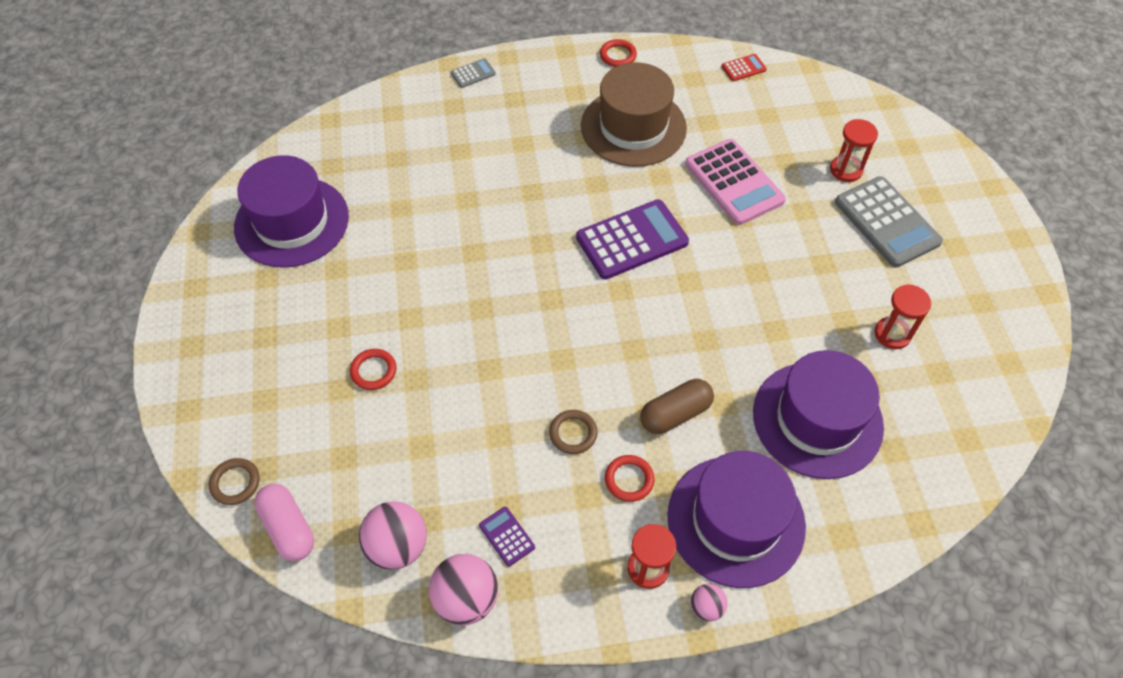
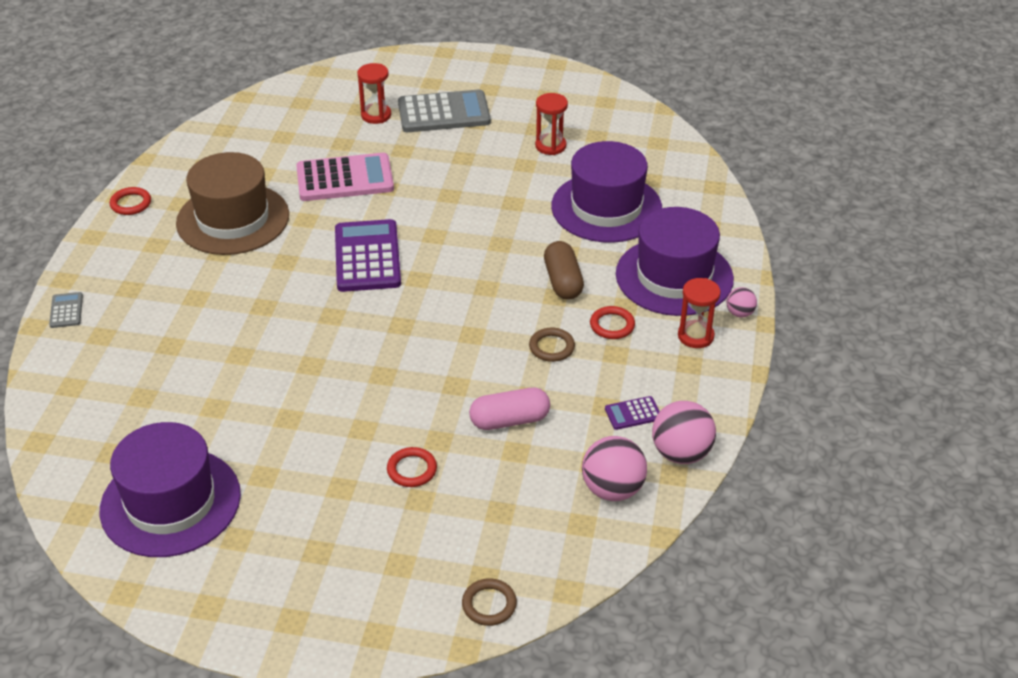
camera: 70 degrees left, 15 degrees down
(288, 528) = (559, 568): pink capsule -> pink capsule (509, 420)
(743, 68) = (215, 133): red calculator -> none

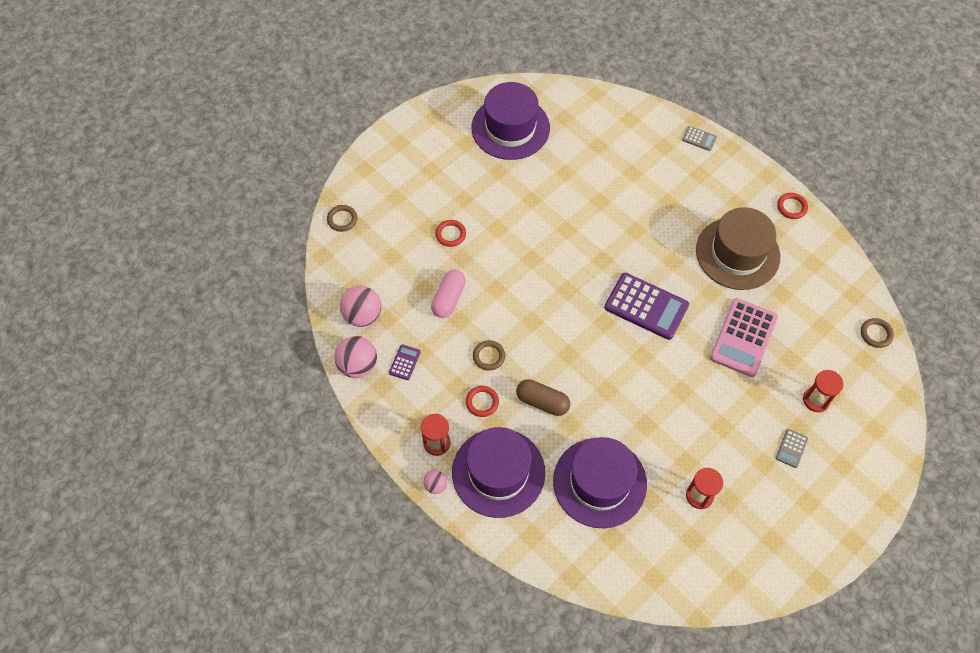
camera: 125 degrees right, 20 degrees up
(263, 104) = (876, 334): none -> brown ring
(444, 113) = (791, 448): grey calculator -> grey calculator, size x0.45

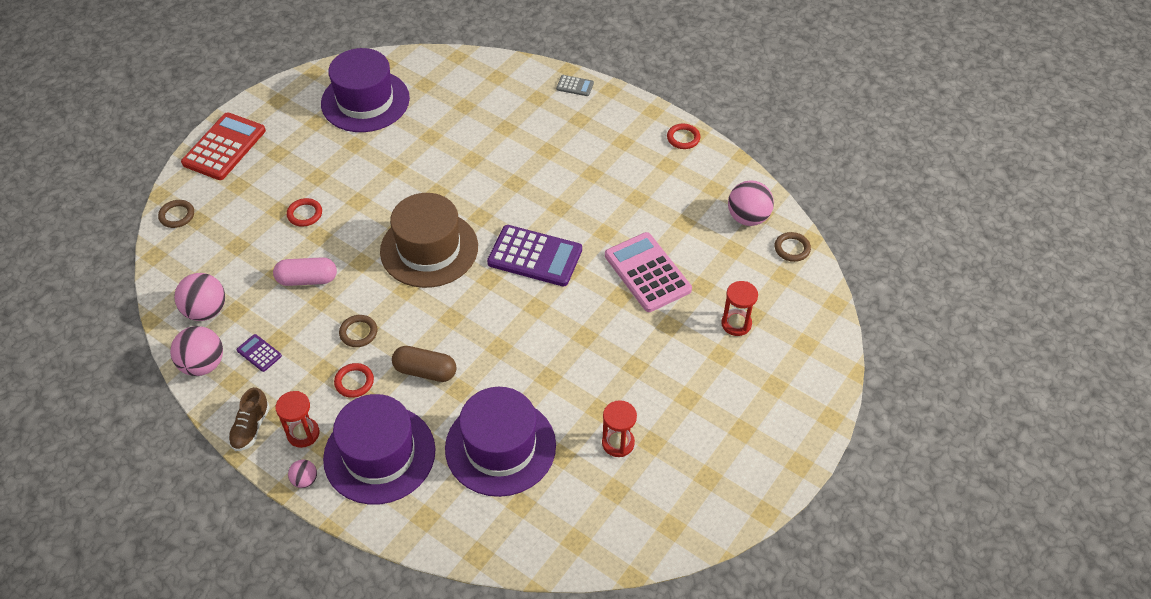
camera: 10 degrees left, 10 degrees down
(385, 157) = (224, 147): none -> red calculator
(394, 430) = (251, 428): none -> brown shoe
(404, 362) = (259, 353): purple calculator -> purple calculator turned 60 degrees counterclockwise
(449, 298) = (307, 279): pink capsule -> pink capsule turned 75 degrees clockwise
(737, 253) = (630, 190): brown hat -> brown hat (429, 249)
(743, 338) = (647, 272): pink calculator -> pink calculator turned 135 degrees clockwise
(791, 448) = (716, 377): grey calculator -> none
(840, 297) = (748, 218): none -> pink ball

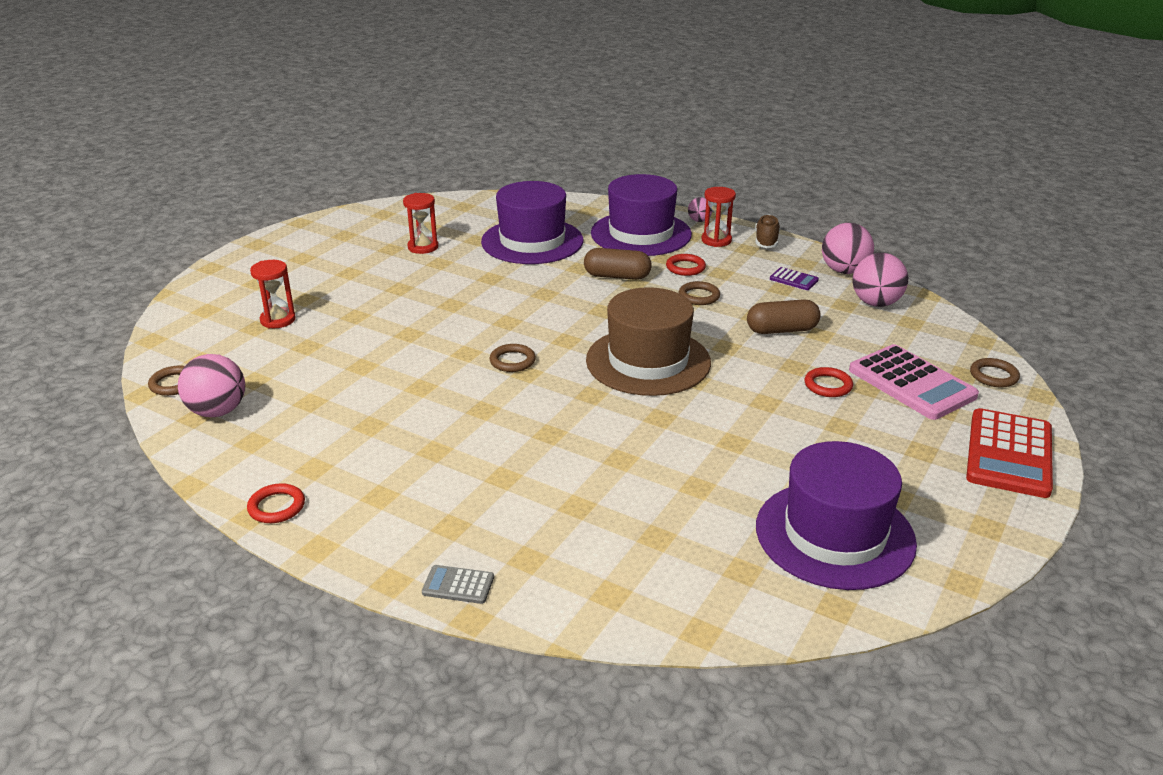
camera: 175 degrees right, 20 degrees down
(307, 279) = (781, 330): pink capsule -> brown capsule
(535, 256) = (512, 361): purple calculator -> brown ring
(647, 272) = (371, 354): pink calculator -> pink calculator (911, 383)

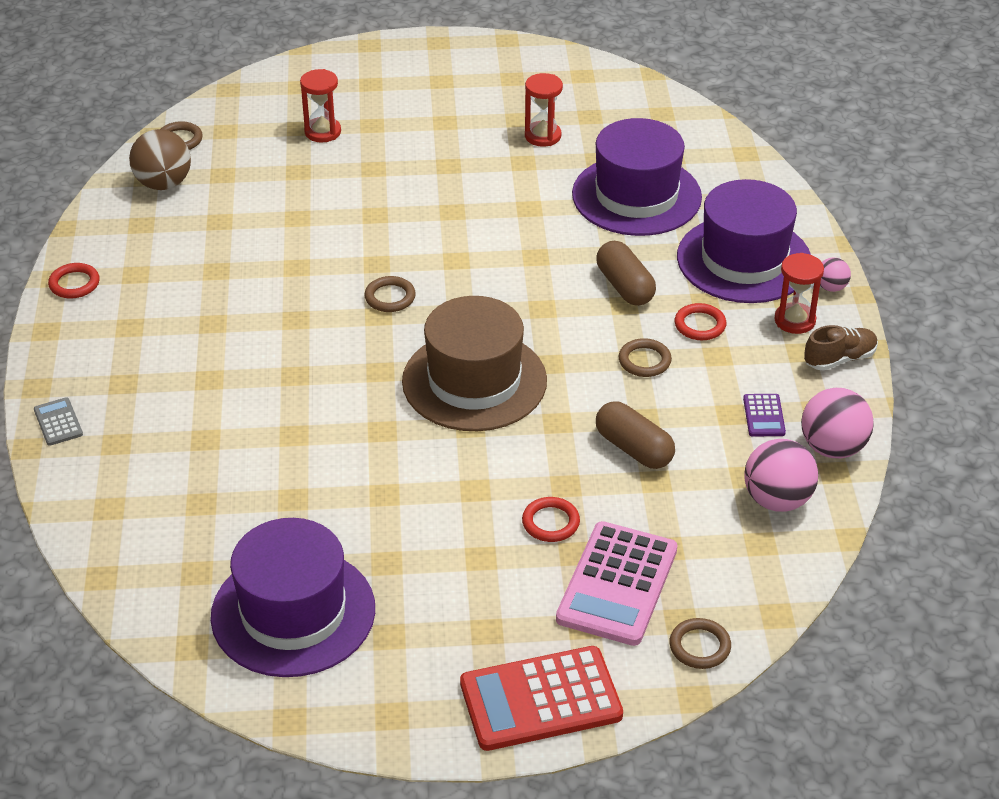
camera: 55 degrees right, 10 degrees up
(217, 411) = (163, 184): pink ball -> brown ball

